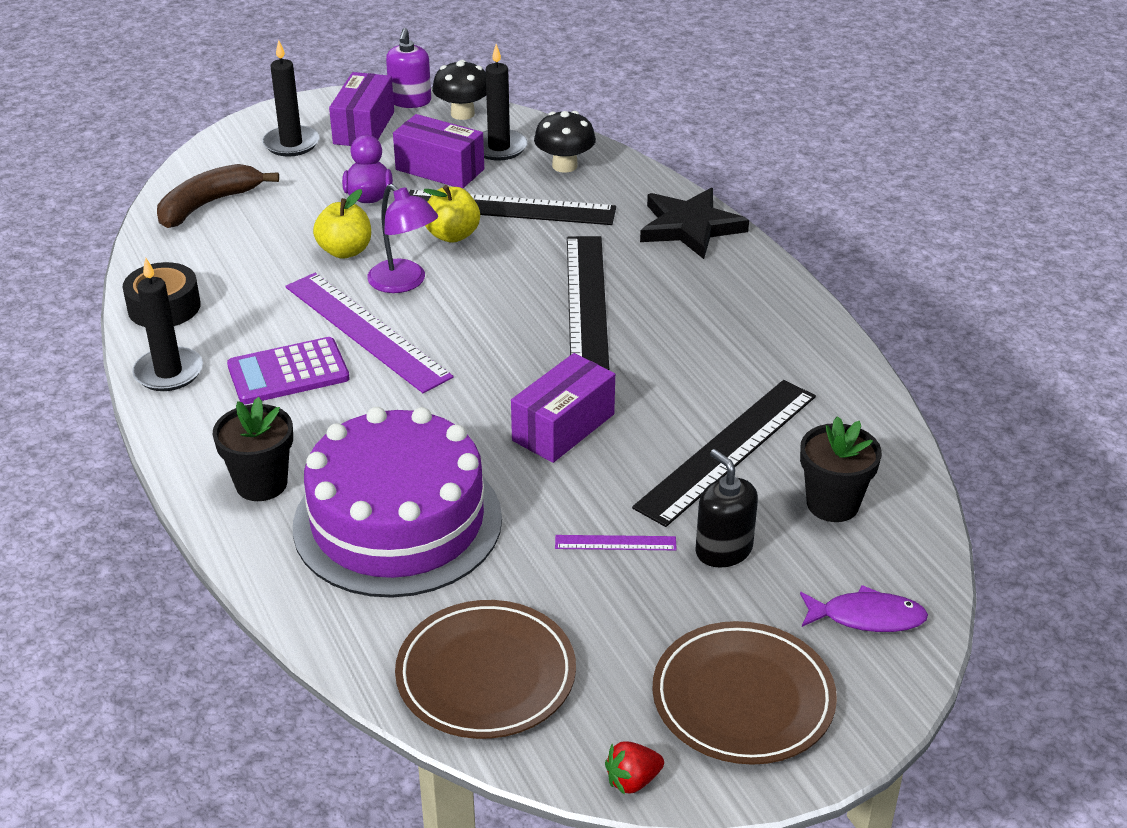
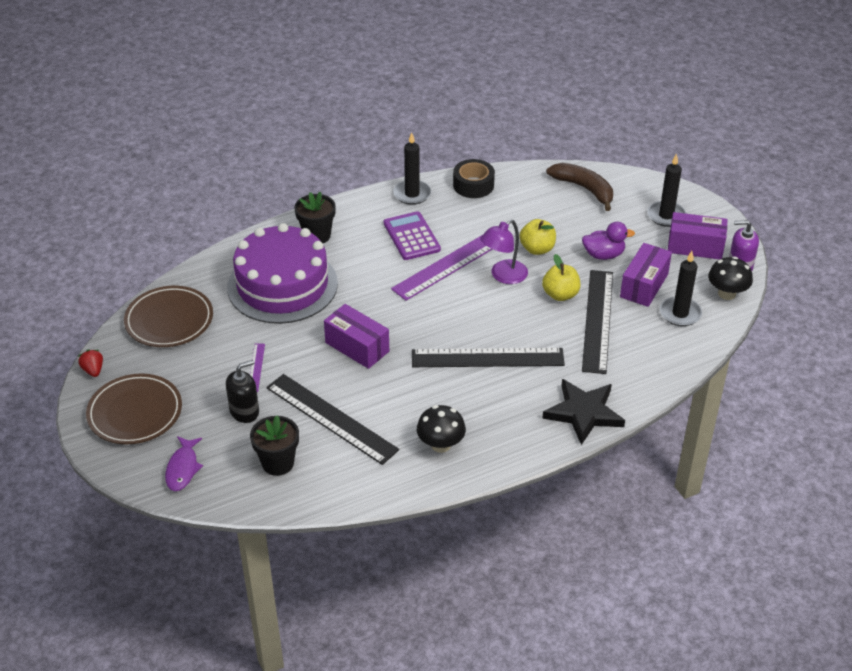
camera: 90 degrees right, 5 degrees up
(564, 166) = (660, 348): black mushroom -> black mushroom (440, 445)

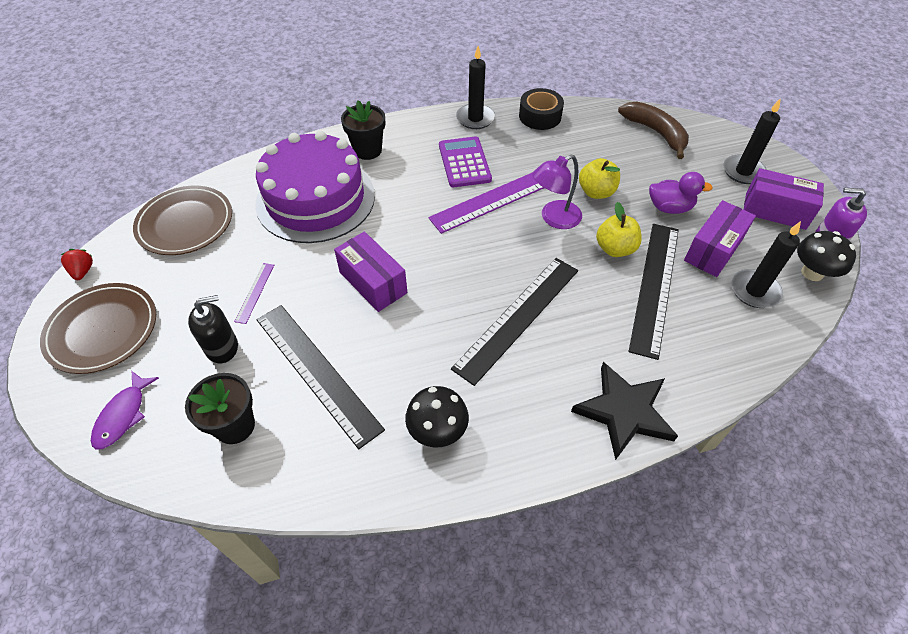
camera: 10 degrees right, 10 degrees up
(487, 358) = (518, 317): black ruler -> black ruler turned 60 degrees counterclockwise

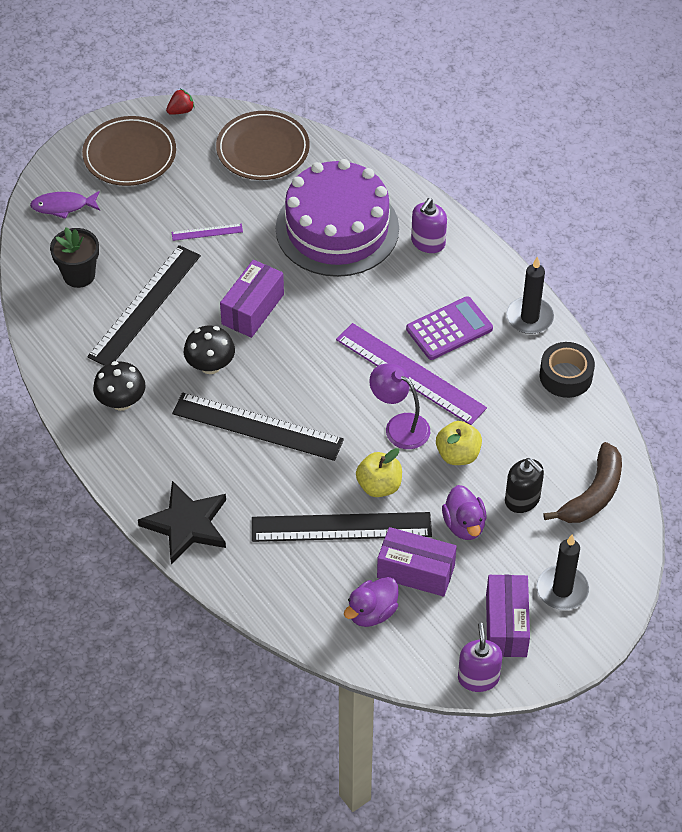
camera: 70 degrees right, 0 degrees up
(222, 347) = (144, 236): black soap dispenser -> black soap dispenser (522, 499)
(367, 150) = (428, 242): black flower pot -> purple soap dispenser
(754, 291) = (372, 612): black candle -> purple duck
(812, 273) = (421, 663): black mushroom -> black mushroom (210, 365)

